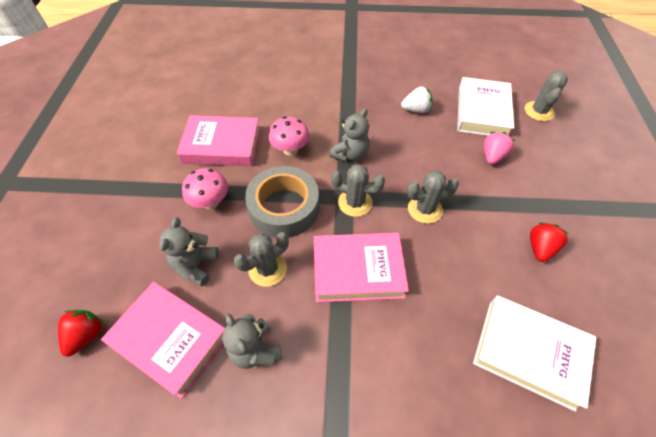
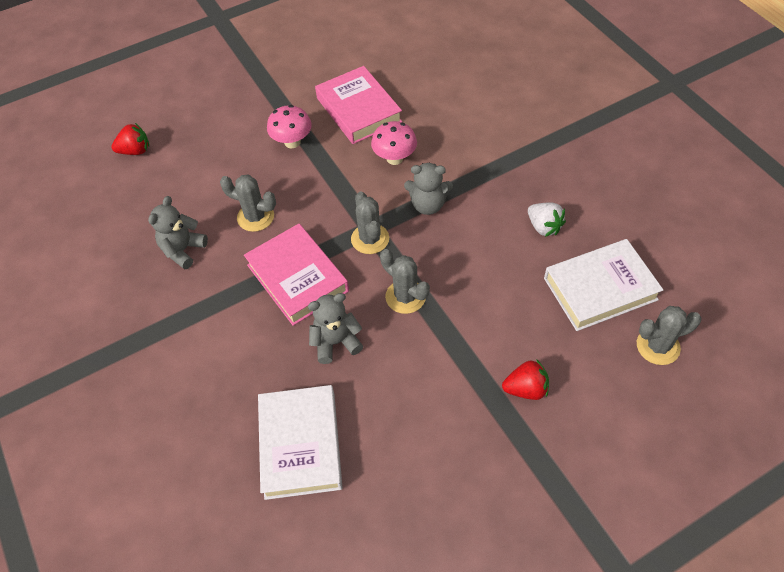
camera: 60 degrees right, 0 degrees up
(170, 339) = (160, 197): pink book -> none
(196, 265) = (227, 172): grey teddy bear -> grey teddy bear (336, 342)
(284, 207) = (324, 192): grey tape -> none
(492, 156) = (532, 326): pink strawberry -> none
(540, 248) = (431, 416): red strawberry -> red strawberry (525, 389)

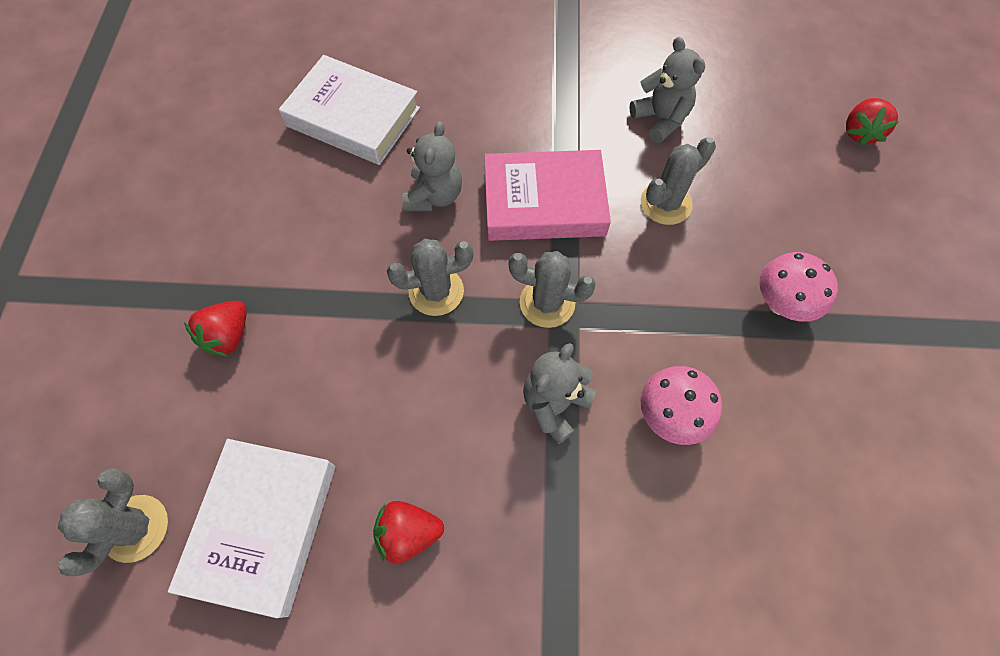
camera: 120 degrees right, 10 degrees up
(358, 110) = (805, 426): pink book -> none
(543, 227) = (408, 533): white strawberry -> red strawberry

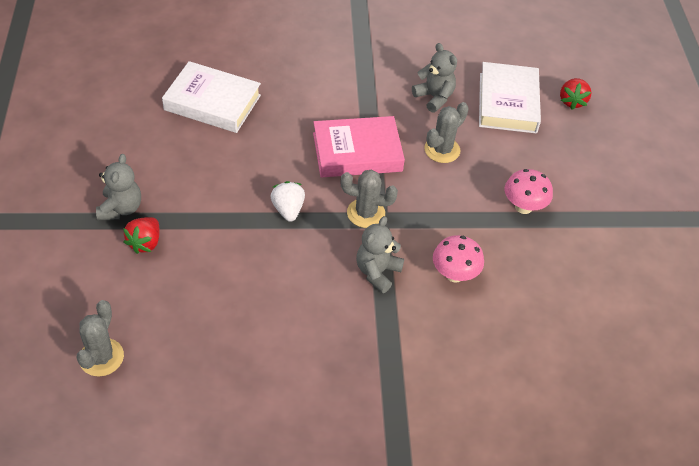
camera: 10 degrees left, 15 degrees down
(263, 526) = (189, 351): white book -> white book (508, 103)
(408, 533) = (288, 349): red strawberry -> none
(434, 196) = (279, 151): grey teddy bear -> grey teddy bear (121, 208)
(436, 291) = (288, 210): grey cactus -> white strawberry

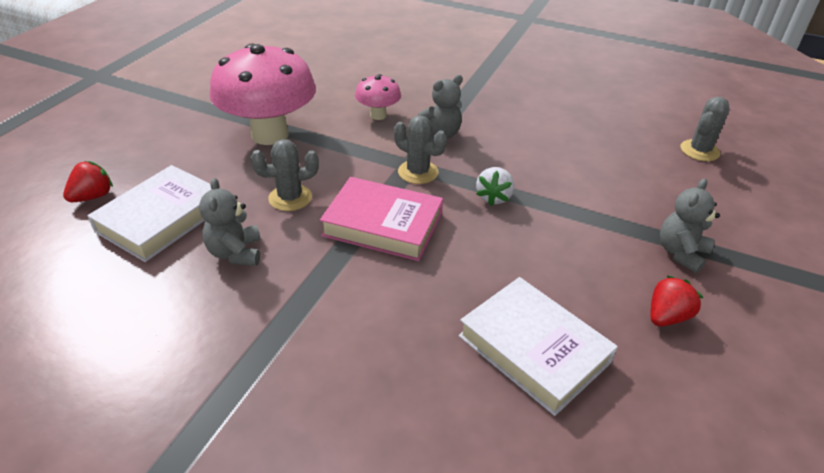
camera: 150 degrees left, 10 degrees down
(145, 243) = (654, 214): red strawberry -> red strawberry (666, 316)
(523, 207) = (270, 134): pink mushroom -> pink mushroom, size x2.07

